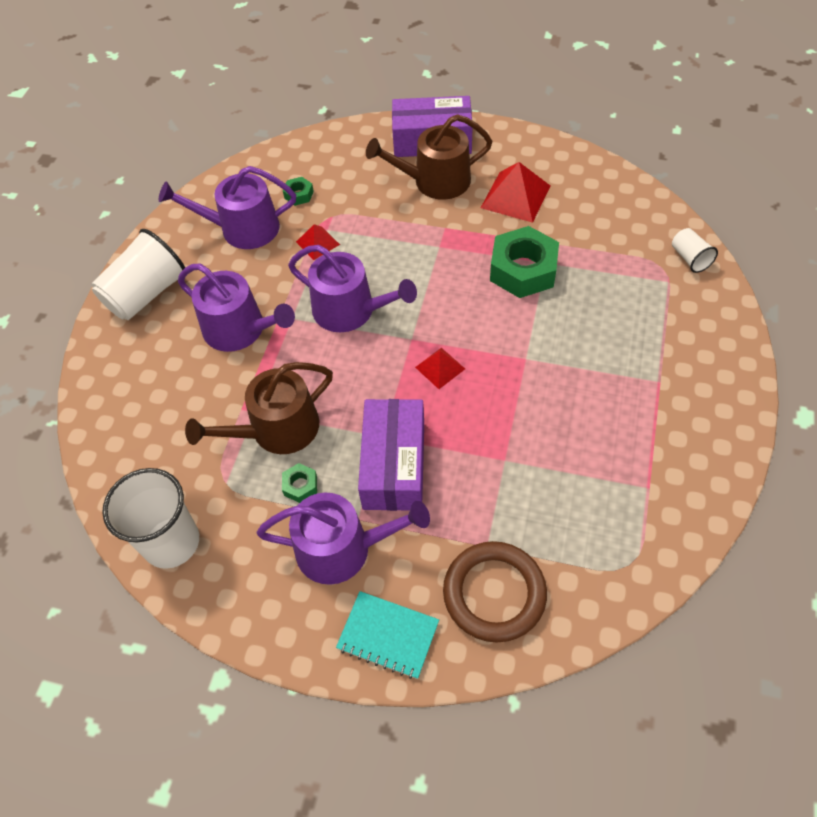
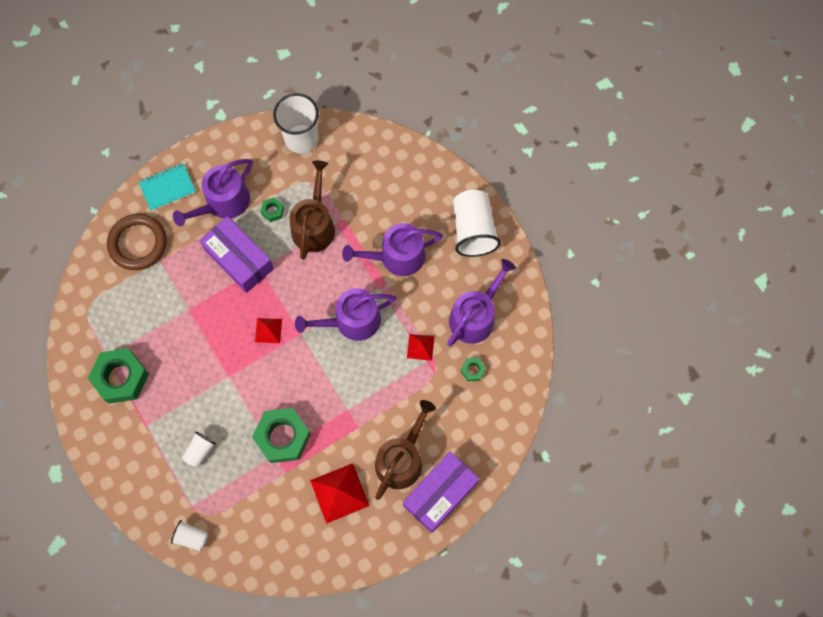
camera: 130 degrees right, 15 degrees up
(618, 318) = (200, 451): none -> white cup
(649, 451) = (121, 378): none -> green nut

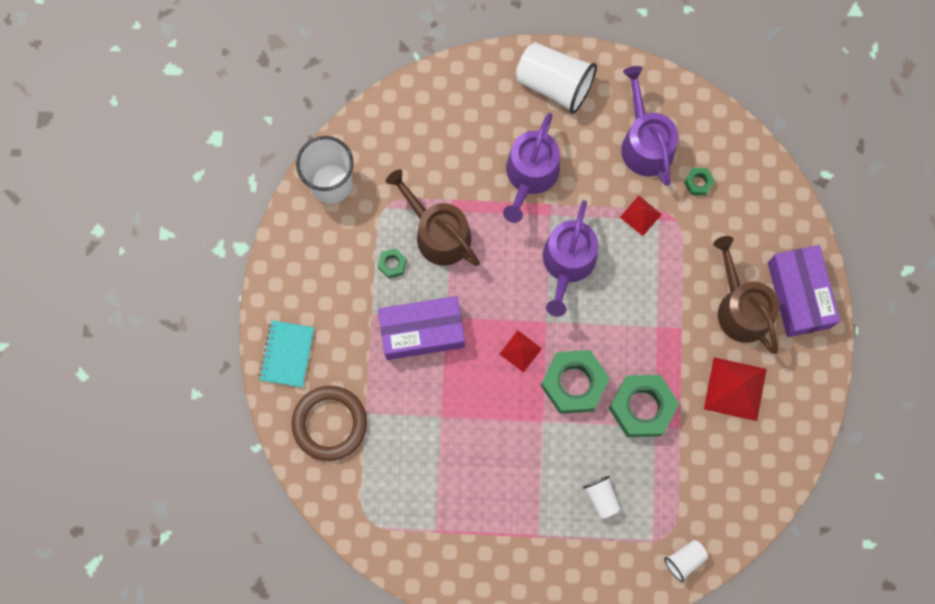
camera: 55 degrees left, 5 degrees up
(121, 378) = (469, 530): green nut -> green nut (574, 383)
(223, 203) = (346, 308): purple watering can -> none

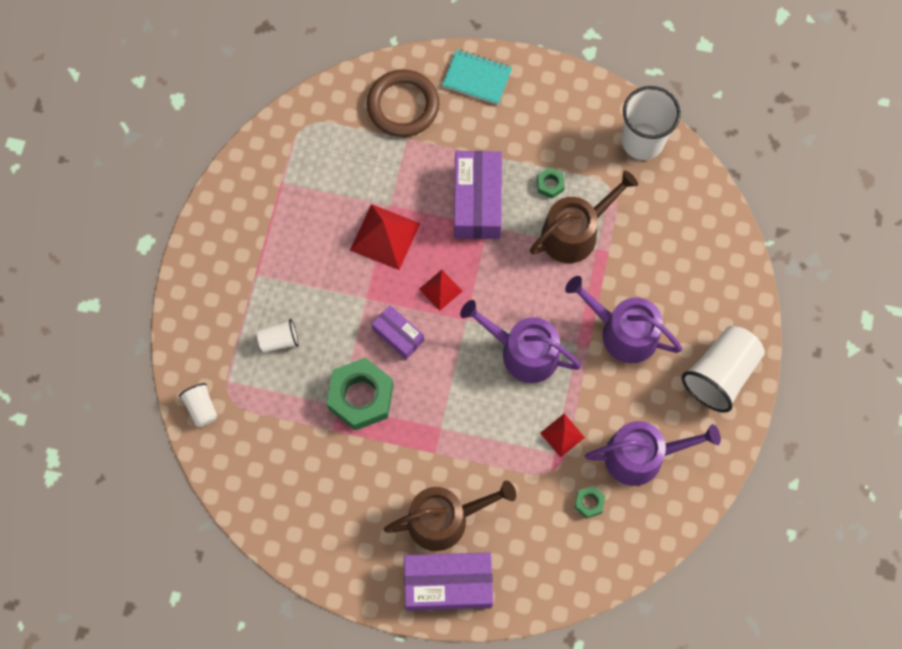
camera: 100 degrees right, 5 degrees down
(574, 383) = (398, 335): green nut -> purple box
(735, 388) = (361, 494): red pyramid -> red pyramid (385, 236)

